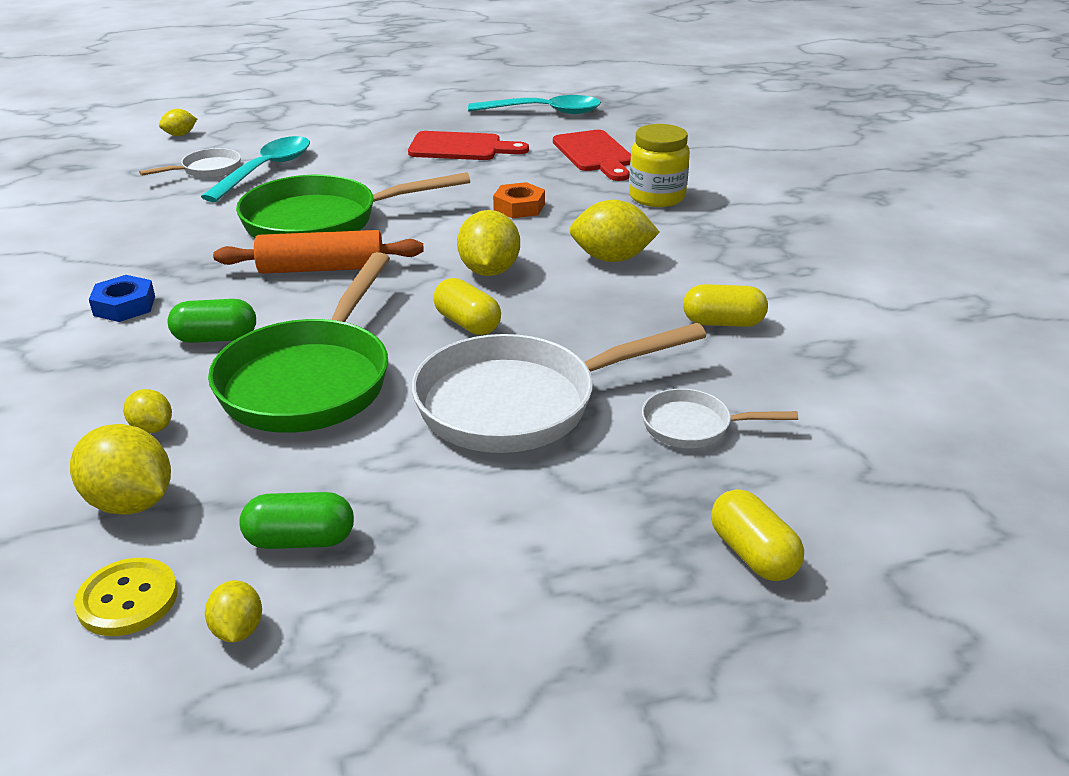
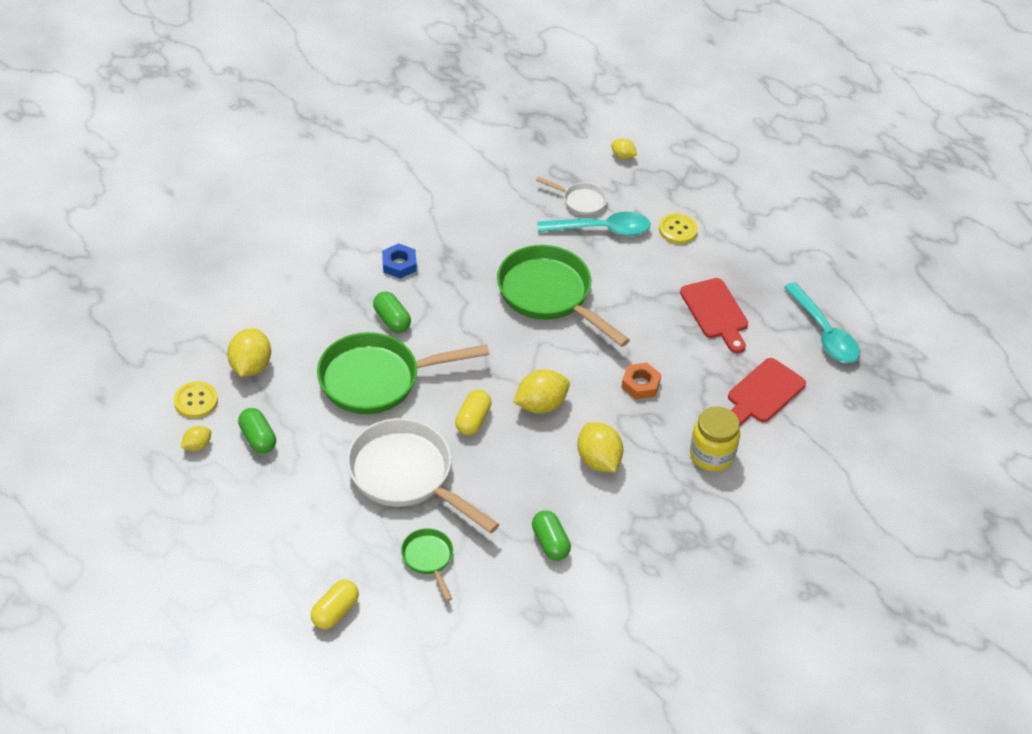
camera: 60 degrees right, 15 degrees up
(152, 428) = (304, 341): yellow lemon -> none
(321, 268) = (492, 325): orange rolling pin -> none
(324, 136) = (678, 230): none -> yellow button
(693, 426) = (428, 559): white pan -> green pan
(723, 323) = (550, 543): yellow capsule -> green capsule

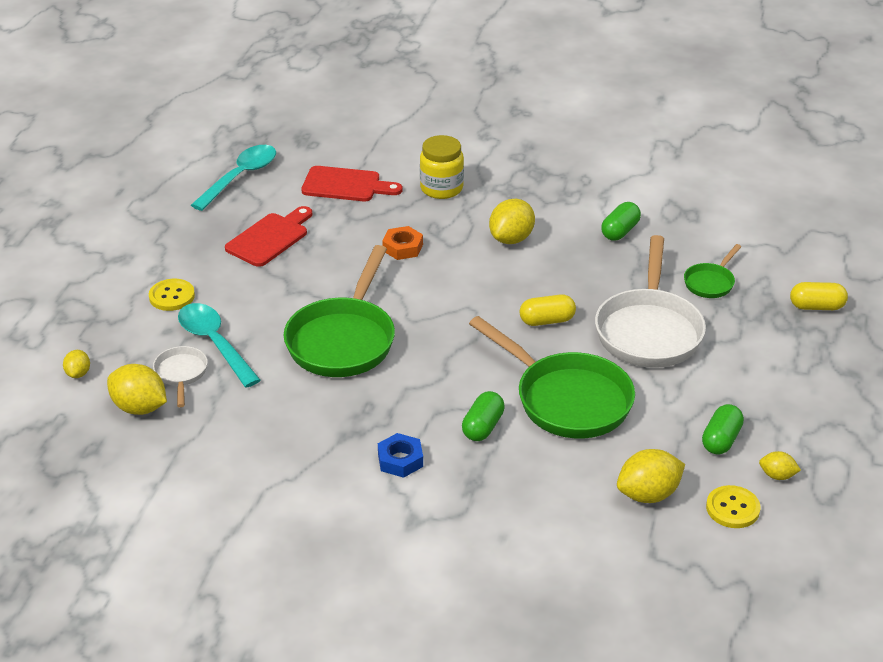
camera: 120 degrees left, 10 degrees down
(540, 405) = (486, 291): yellow lemon -> yellow lemon (139, 407)

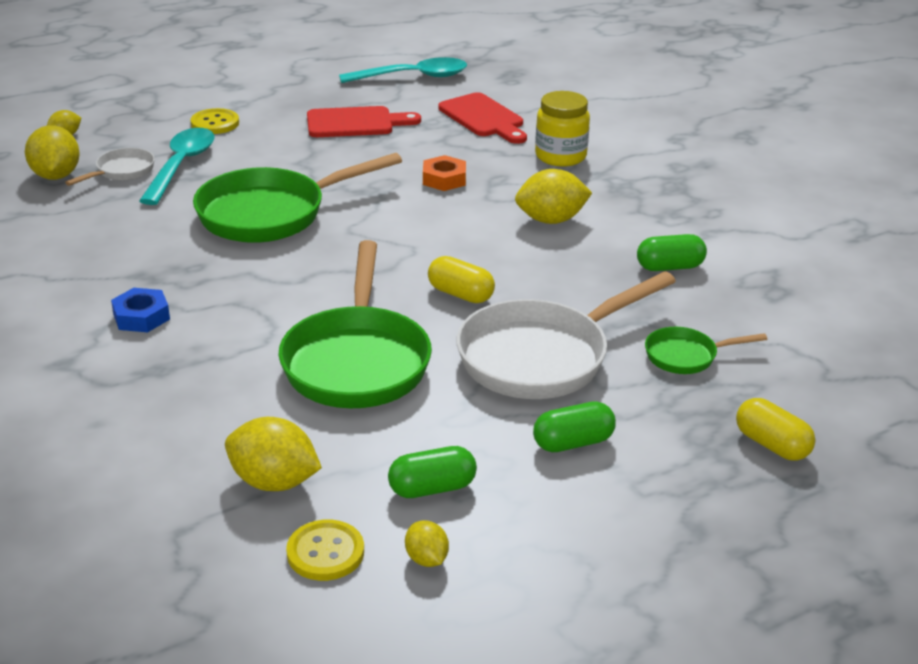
camera: 45 degrees right, 5 degrees down
(483, 427) = (248, 336): green capsule -> green capsule (573, 443)

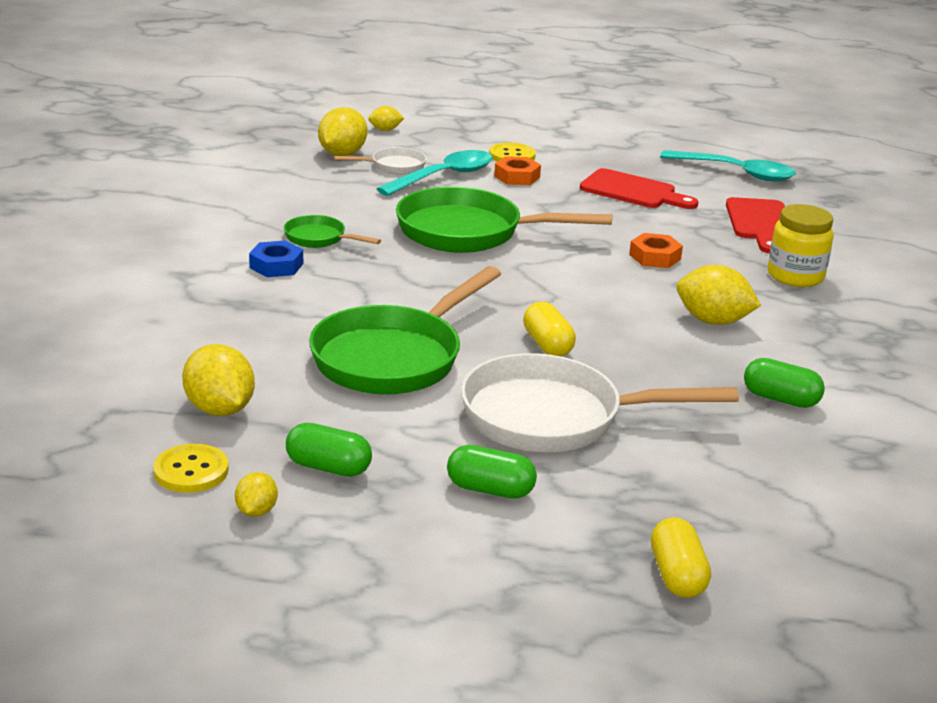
camera: 35 degrees right, 5 degrees down
(245, 143) = (517, 177): none -> orange nut
(686, 356) = (693, 473): green pan -> green pan (319, 238)

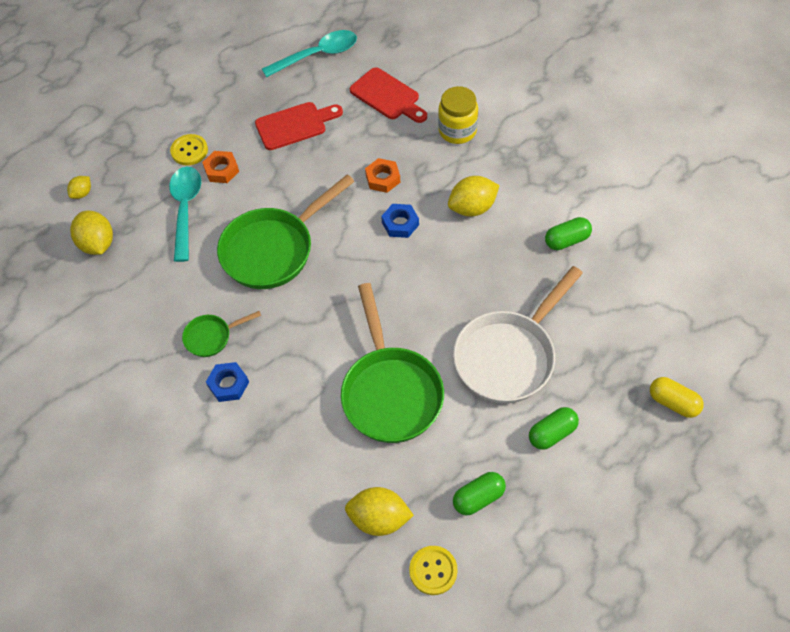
camera: 45 degrees left, 30 degrees up
(256, 511) = (495, 559): yellow lemon -> none
(394, 166) = (144, 227): white pan -> none
(547, 345) = (436, 305): yellow capsule -> none
(616, 286) = (400, 223): none -> blue nut

